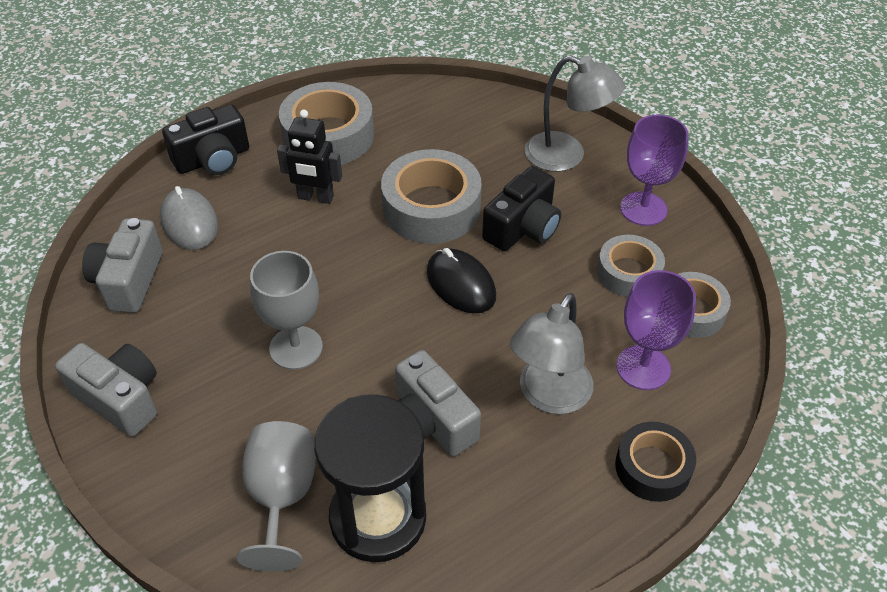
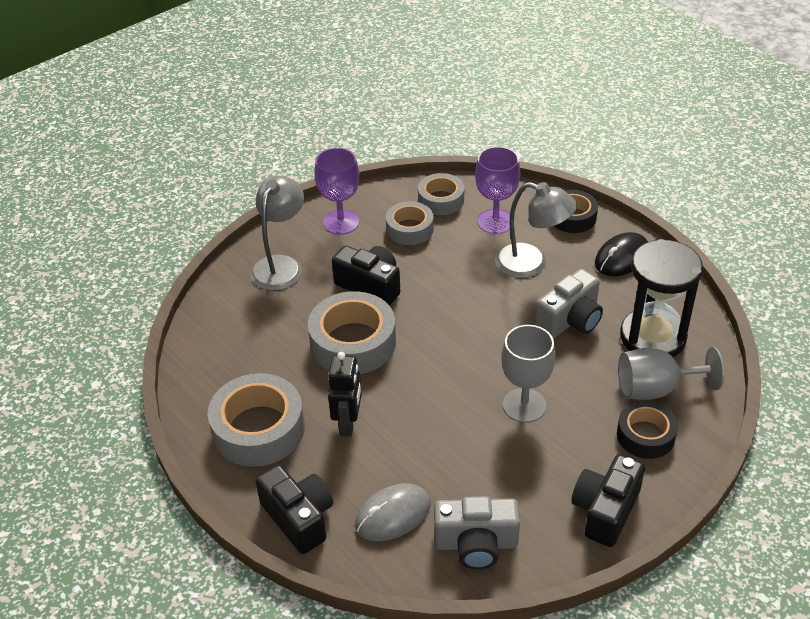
camera: 95 degrees left, 5 degrees down
(120, 398) = (605, 510): grey camera -> black camera
(210, 465) = (645, 435): none -> black tape
(461, 284) = (437, 316): black mouse -> black mouse (621, 257)

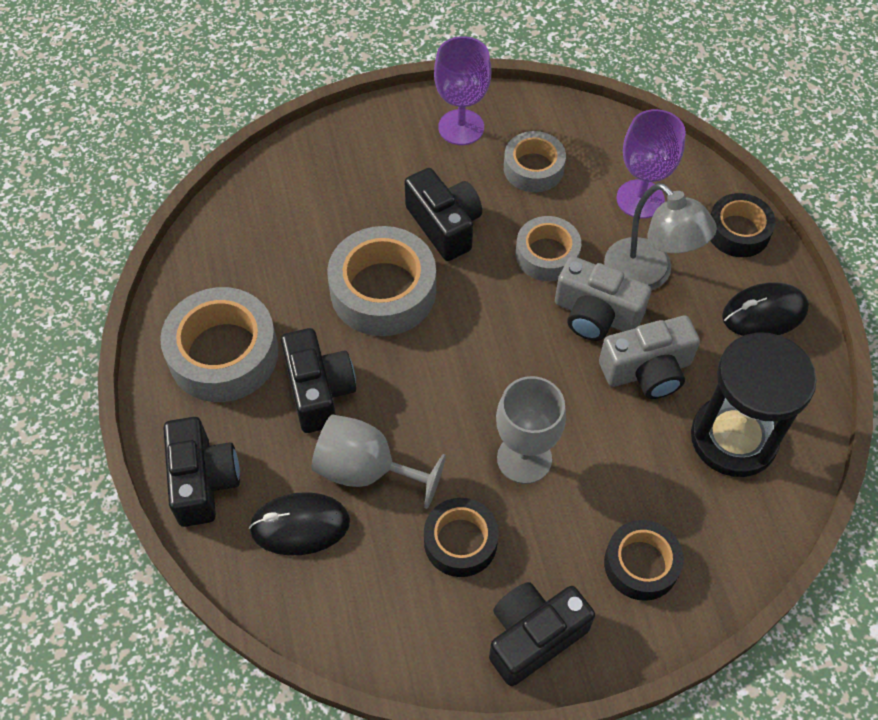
camera: 25 degrees right, 15 degrees up
(281, 265) = (363, 157): grey lamp -> none
(348, 423) = (319, 391): black robot -> black camera
(393, 515) = (300, 525): grey mouse -> black mouse
(441, 200) = (593, 143): grey tape -> grey tape (547, 254)
(476, 544) = (366, 605): grey camera -> grey camera (596, 315)
(515, 475) = (460, 541): none -> black tape
(656, 389) = (692, 509): grey goblet -> grey goblet (366, 470)

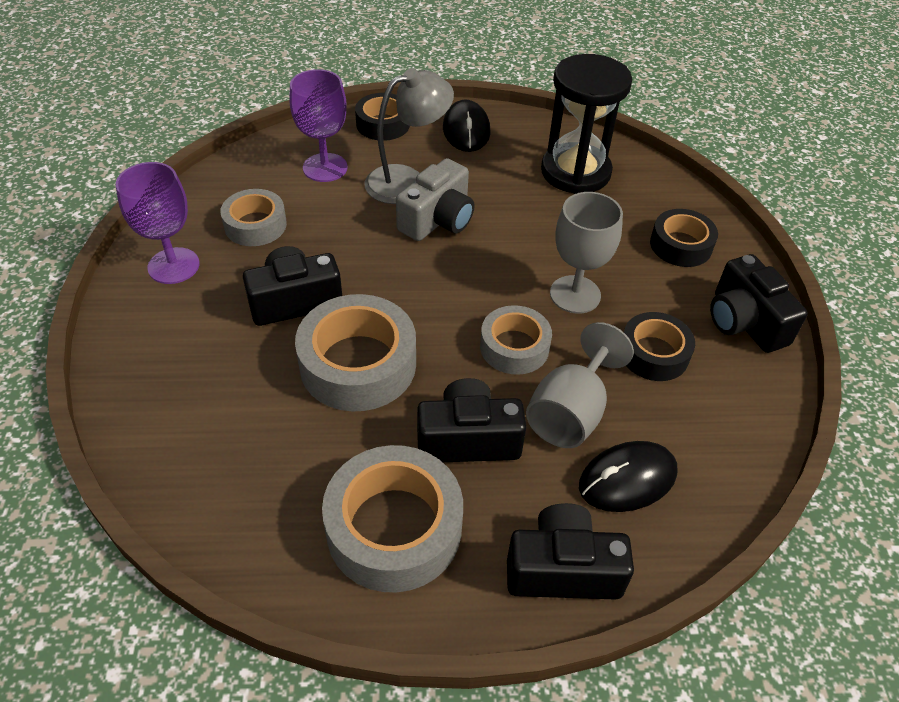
camera: 80 degrees left, 10 degrees down
(300, 525) = (627, 479): black mouse -> black mouse turned 60 degrees clockwise
(547, 254) = (361, 236): grey tape -> grey tape (514, 347)
(647, 371) = (503, 202): grey camera -> none

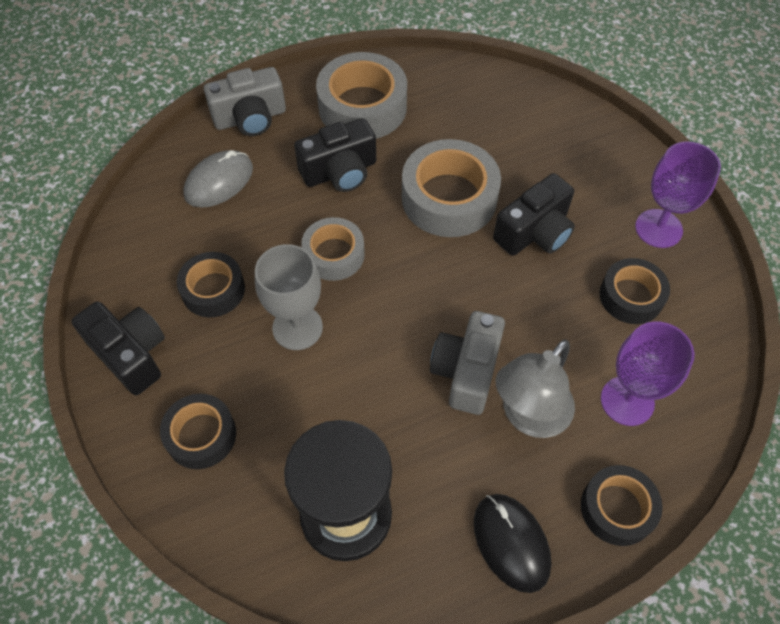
camera: 160 degrees right, 10 degrees up
(255, 225) = (631, 296): grey tape -> black tape
(563, 569) = (250, 118): black camera -> grey camera
(570, 412) = (271, 215): grey goblet -> none
(627, 479) = (219, 182): black mouse -> grey mouse

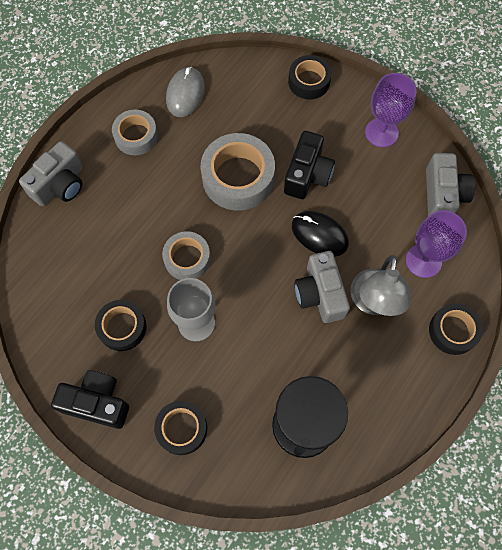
camera: 30 degrees left, 10 degrees up
(219, 182) = (71, 246): grey mouse -> grey mouse (185, 94)
(340, 172) = (152, 195): black camera -> none
(362, 107) = (136, 136): grey tape -> grey tape, size x0.61
(511, 542) = (406, 386): black mouse -> black mouse (319, 235)
(631, 296) = (390, 189): black tape -> black tape (309, 81)
(700, 336) = (443, 195): none -> grey camera

